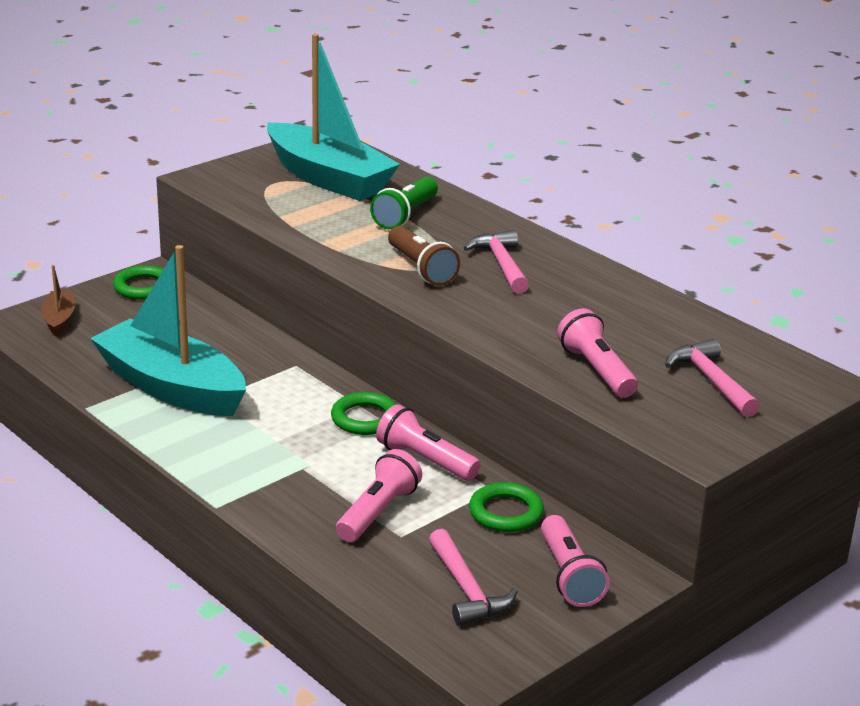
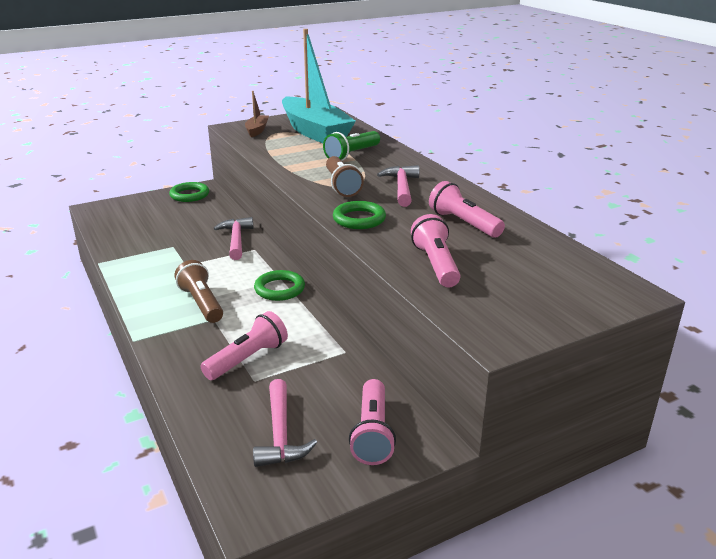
camera: 15 degrees right, 0 degrees up
(59, 319) = (124, 209): brown boat -> brown boat (257, 130)
(171, 387) = (163, 255): turquoise boat -> none
(272, 449) = (201, 303): none -> brown flashlight
(425, 460) = (306, 323): pink flashlight -> pink flashlight (463, 223)
(505, 512) = (346, 371): green ring -> green ring (359, 219)
(711, 381) = (530, 281): pink hammer -> pink hammer (236, 240)

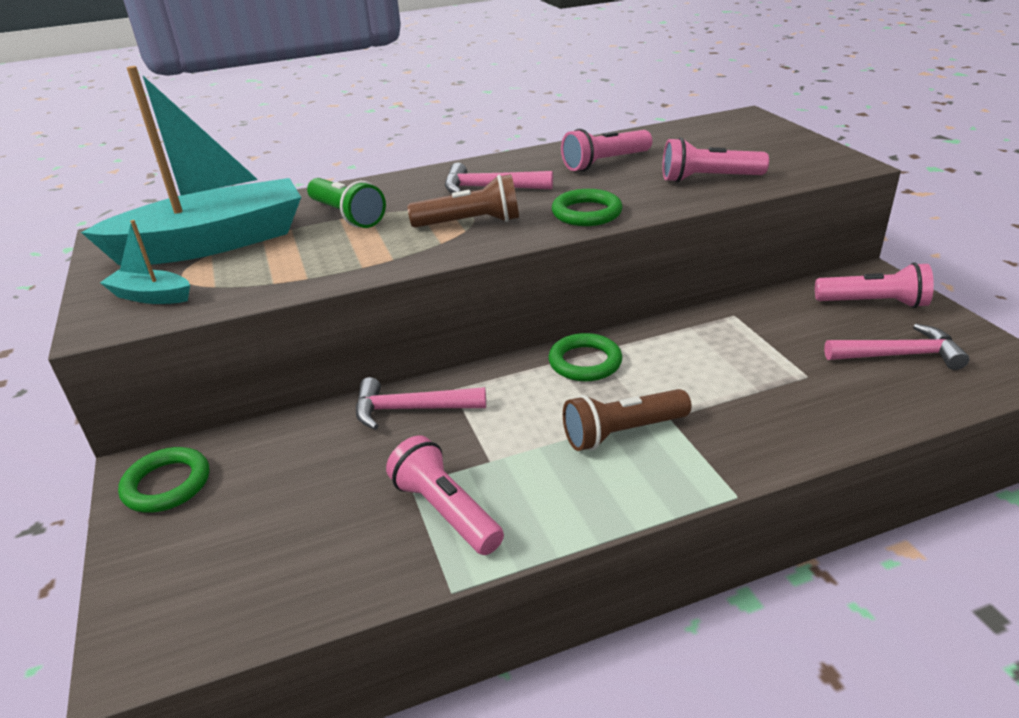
camera: 80 degrees left, 5 degrees up
(248, 359) = (763, 382): pink flashlight -> pink flashlight (445, 511)
(257, 130) = (151, 296): brown boat -> turquoise boat

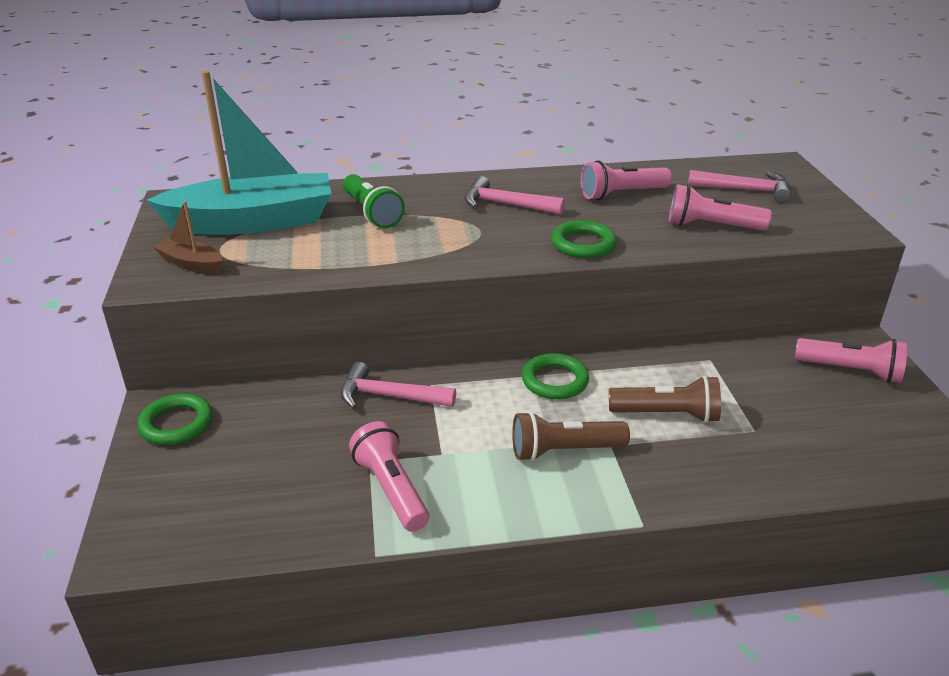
camera: 10 degrees right, 0 degrees up
(151, 296) = (191, 264): turquoise boat -> brown boat
(470, 223) = (476, 237): brown flashlight -> brown flashlight (667, 414)
(899, 355) = (851, 426): pink hammer -> pink hammer (745, 190)

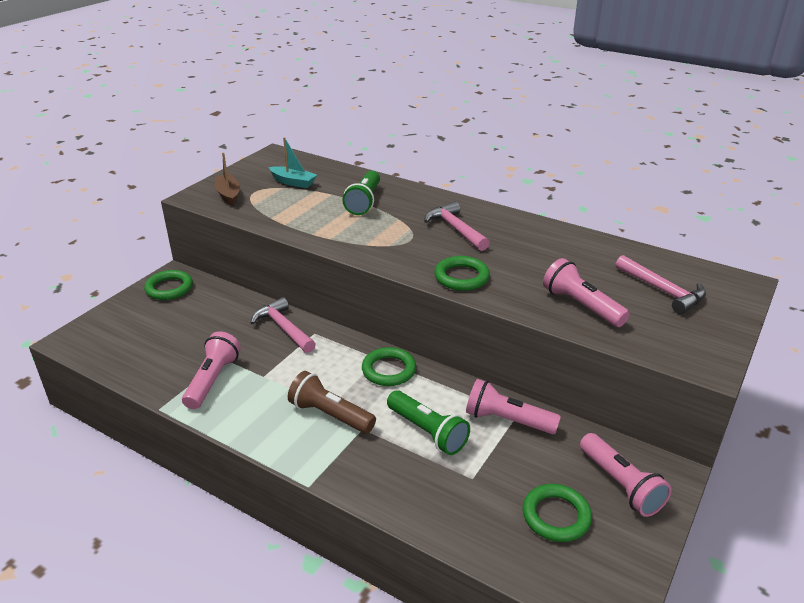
camera: 40 degrees right, 0 degrees up
(253, 222) = (293, 182): turquoise boat -> turquoise boat, size x0.43
(621, 194) = (551, 254): pink flashlight -> pink flashlight (507, 420)
(667, 414) = (428, 432): brown flashlight -> green flashlight
(848, 421) = (556, 516): none -> green ring

